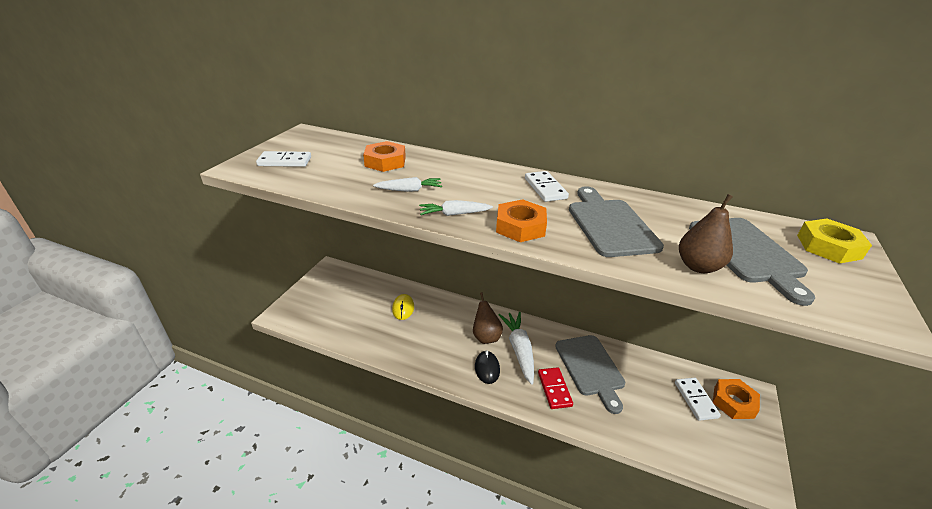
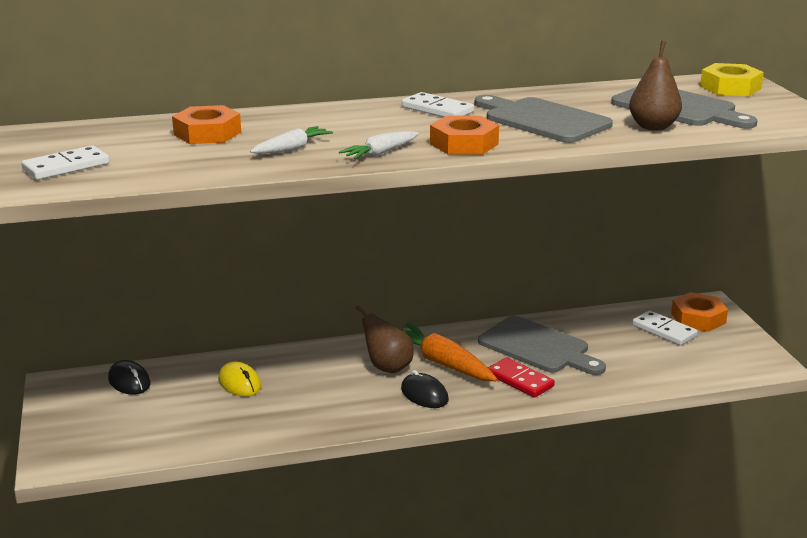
camera: 35 degrees left, 10 degrees down
(358, 282) = (129, 381): none -> black mouse
(519, 350) = (441, 363): white carrot -> orange carrot

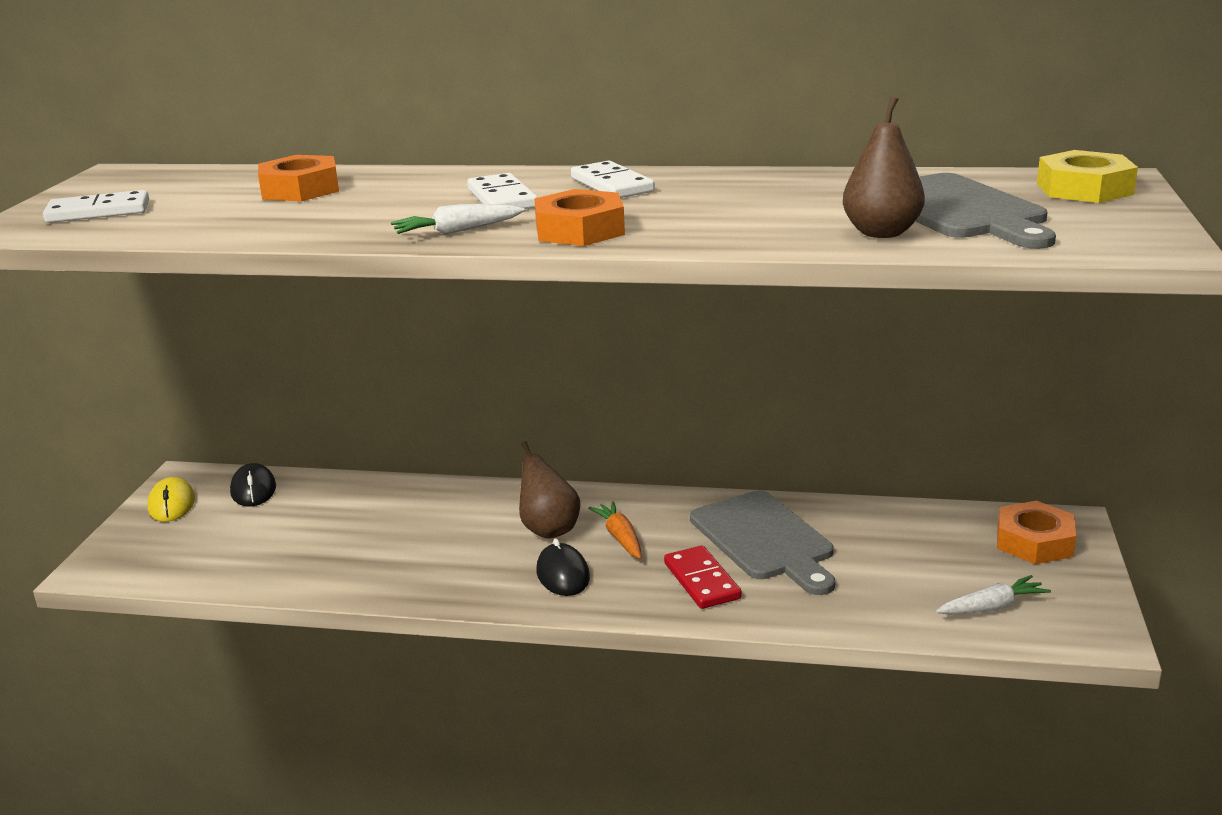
camera: 25 degrees right, 0 degrees up
(239, 383) = (364, 515): yellow mouse -> yellow mouse (172, 504)
(292, 148) = (363, 215): white carrot -> white carrot (992, 607)
(441, 363) = (620, 537): orange carrot -> orange carrot, size x0.58
(542, 120) = (733, 209): grey cutting board -> none
(664, 330) = (967, 550): white domino -> white domino (502, 198)

